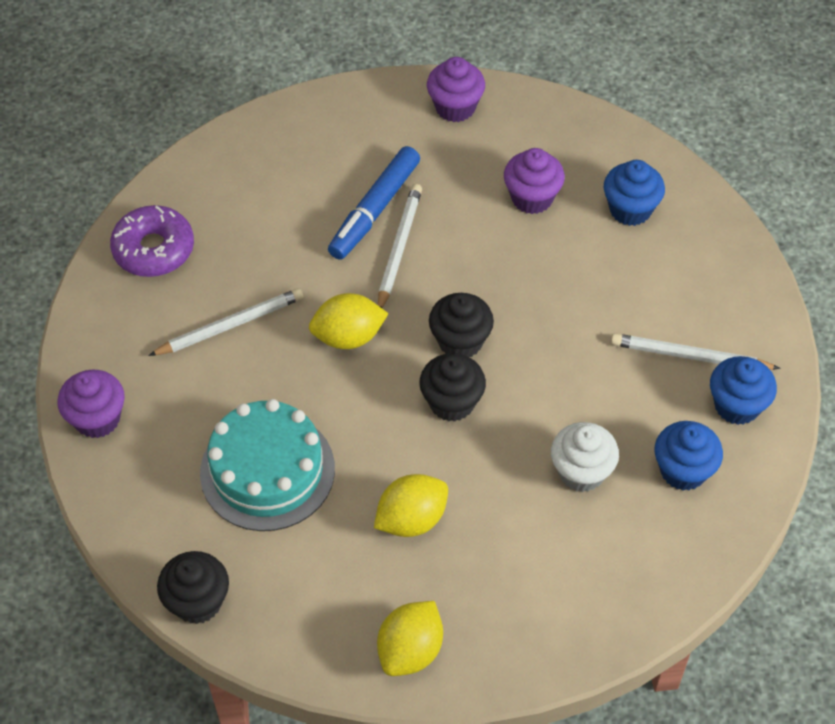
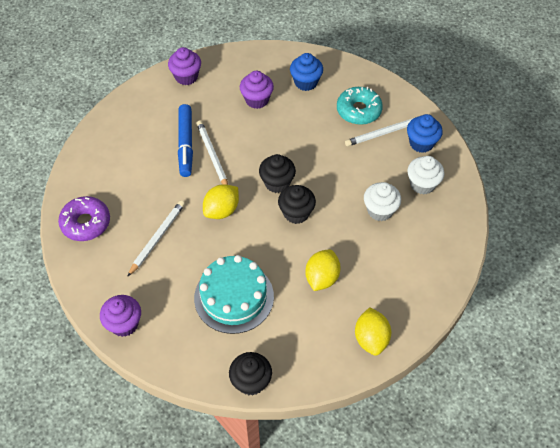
camera: 35 degrees left, 0 degrees up
(678, 298) = (358, 110): none -> turquoise donut
(683, 470) = (422, 184): blue cupcake -> white cupcake

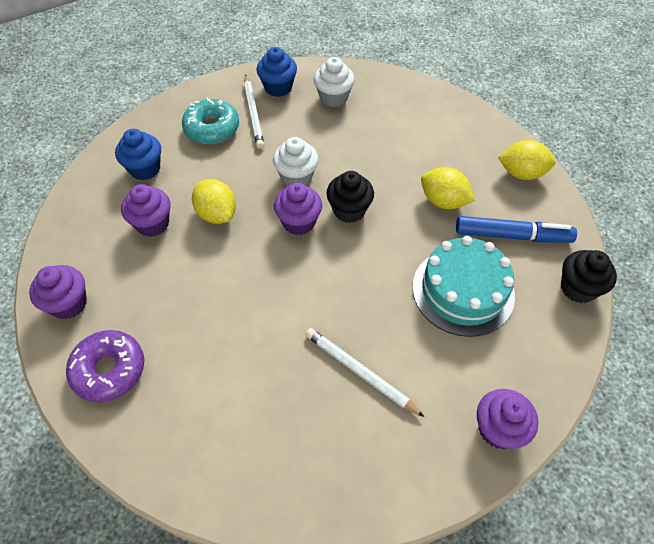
camera: 80 degrees left, 0 degrees up
(86, 223) = (313, 476): purple donut -> purple donut (109, 370)
(186, 144) = (201, 318): blue marker -> blue marker (512, 236)
(212, 156) = (233, 287): white pencil -> none
(222, 210) = (328, 288): yellow lemon -> yellow lemon (217, 214)
(277, 183) = (299, 222): black cupcake -> purple cupcake
(380, 210) = (360, 137): white cupcake -> white cupcake (296, 177)

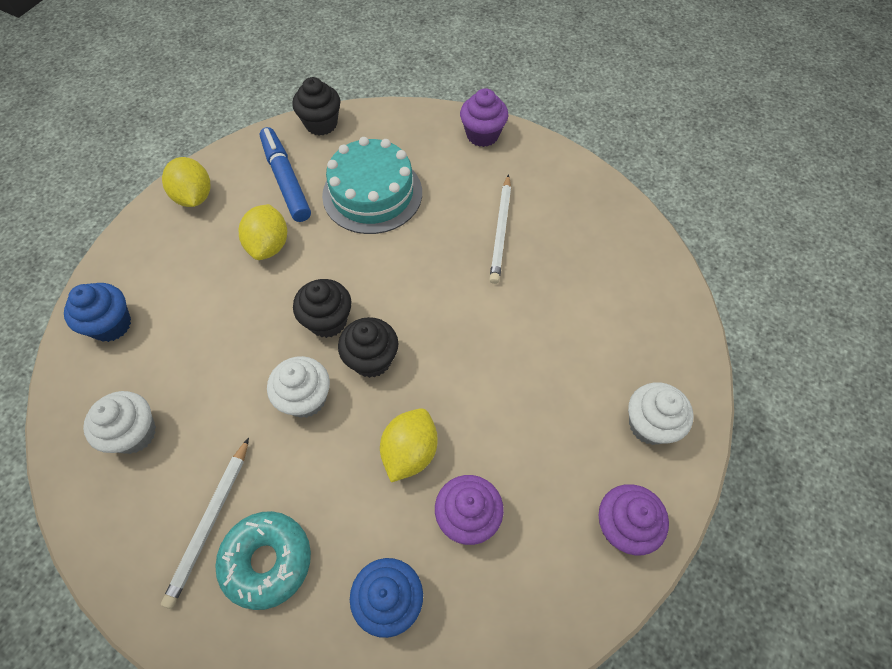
camera: 120 degrees left, 5 degrees up
(109, 370) = (649, 424): purple donut -> white cupcake
(253, 113) = (210, 522): white pencil -> white pencil turned 150 degrees clockwise
(278, 87) = (138, 521): blue cupcake -> blue cupcake (111, 325)
(299, 222) = (371, 359): purple cupcake -> black cupcake

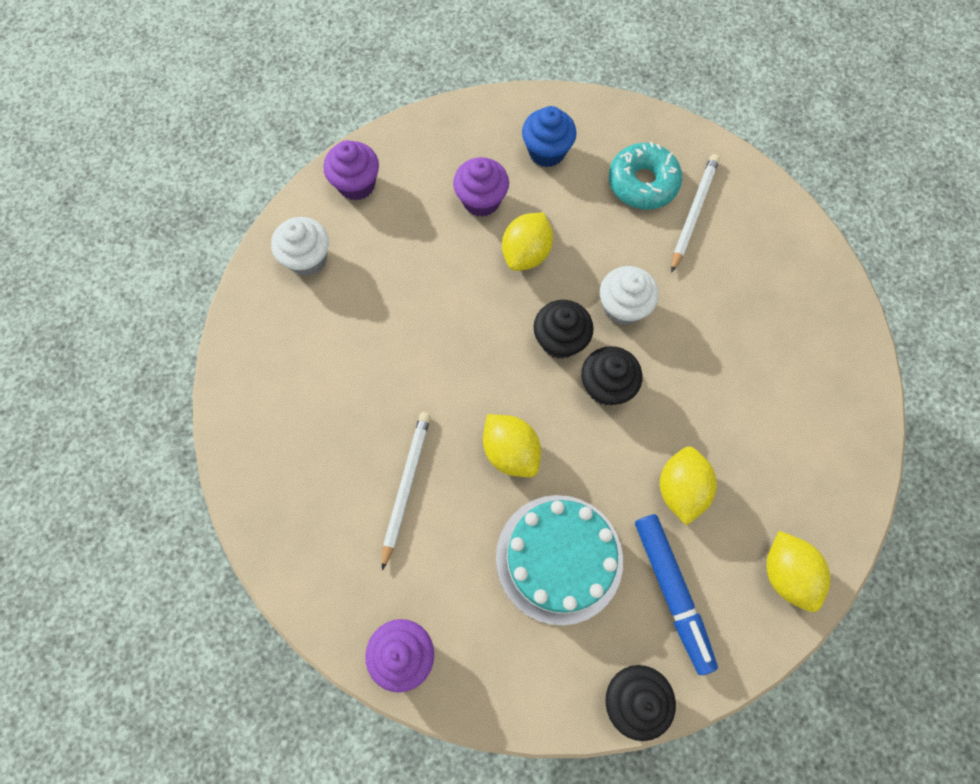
camera: 175 degrees left, 10 degrees up
(111, 325) = (834, 400): blue cupcake -> none
(134, 433) = (777, 288): white cupcake -> none
(415, 262) = (510, 451): none -> yellow lemon

